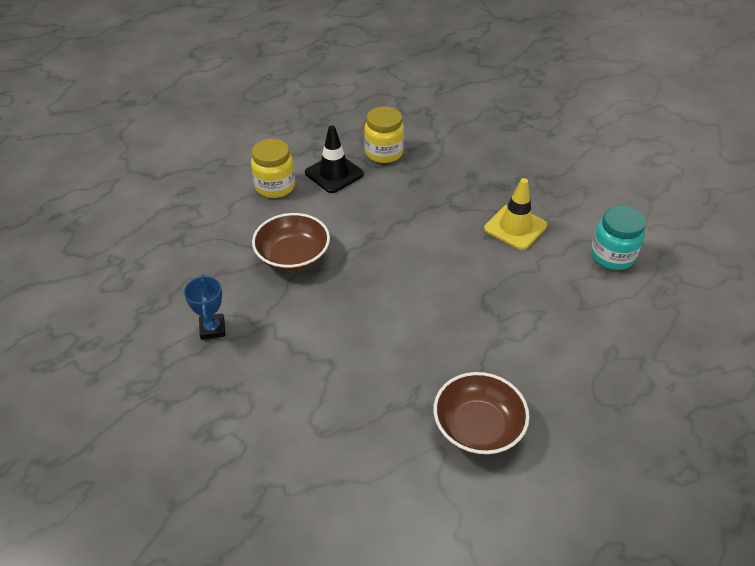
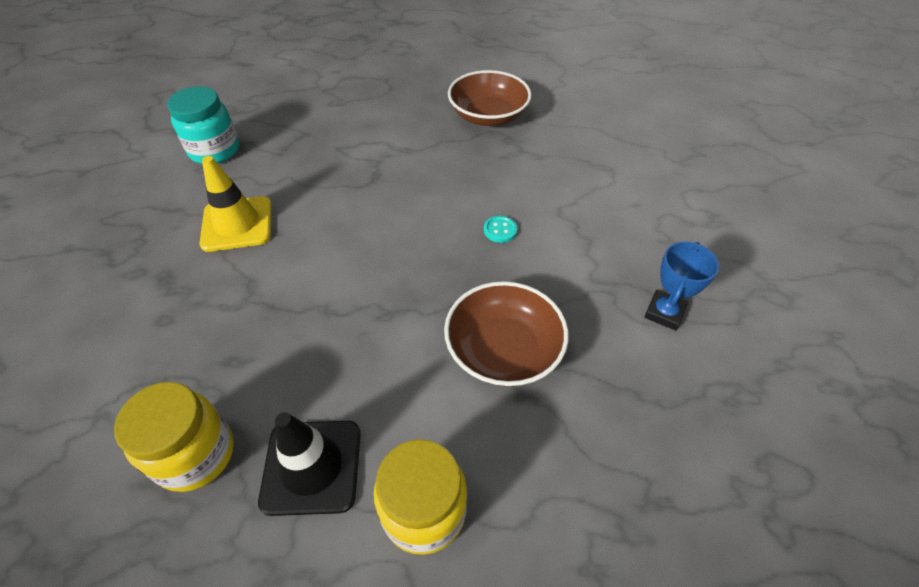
camera: 140 degrees left, 5 degrees up
(358, 321) = (500, 230): none -> turquoise button

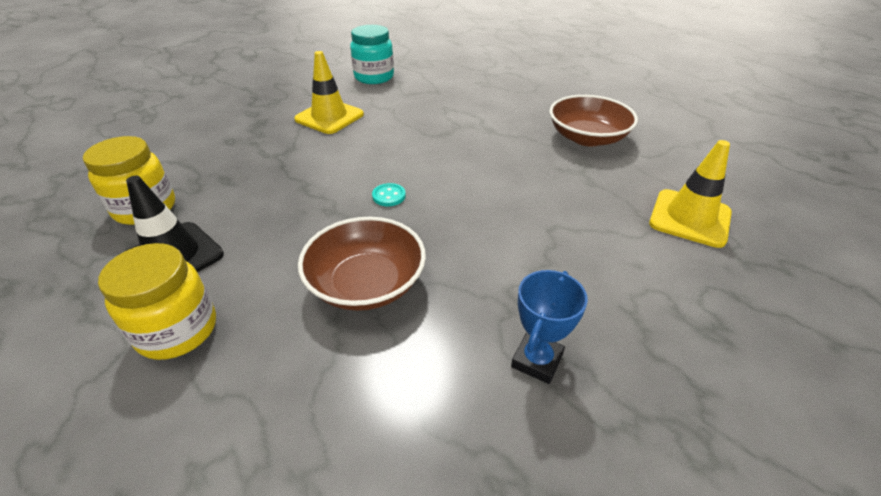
camera: 45 degrees right, 10 degrees down
(500, 230) = (482, 211): turquoise button -> turquoise button (389, 196)
(622, 148) = (689, 218): none -> yellow traffic cone
(664, 313) = (537, 360): blue trophy -> blue trophy turned 45 degrees counterclockwise

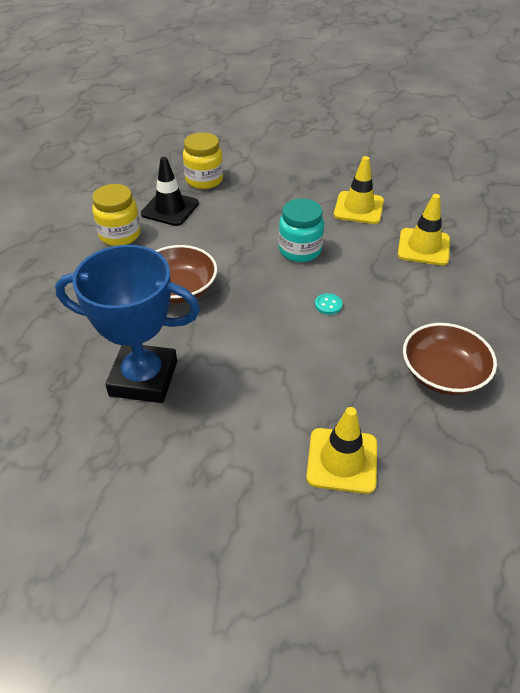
camera: 70 degrees right, 5 degrees up
(374, 77) = (448, 208): turquoise jar -> turquoise jar (300, 250)
(389, 196) = (271, 271): turquoise button -> turquoise button (328, 305)
(418, 102) = (423, 247): none -> yellow traffic cone
(537, 360) = (143, 378): blue trophy -> blue trophy, size x2.14

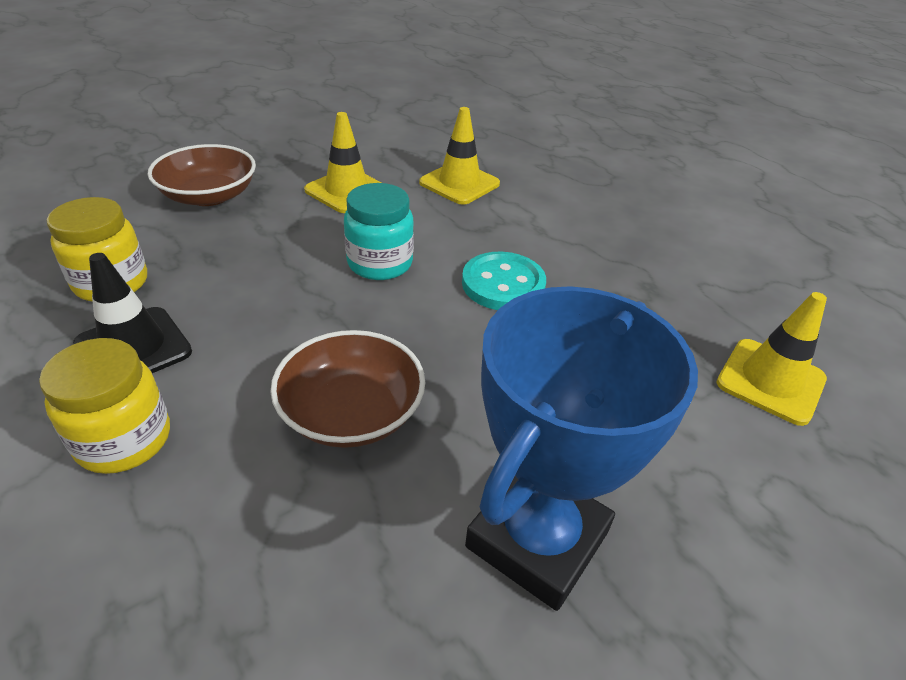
camera: 65 degrees left, 5 degrees down
(328, 305) = (503, 284): turquoise button -> turquoise button, size x2.15
(443, 374) = (662, 256): brown bowl -> brown bowl (209, 196)

